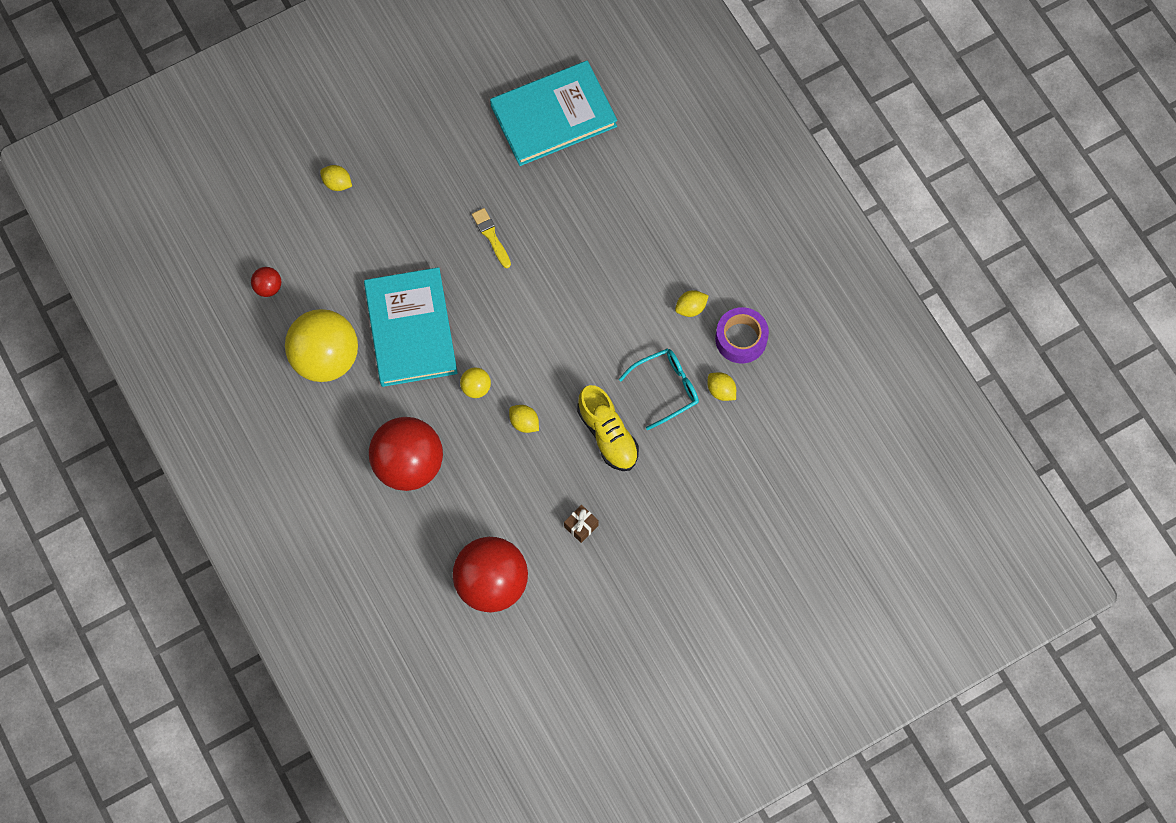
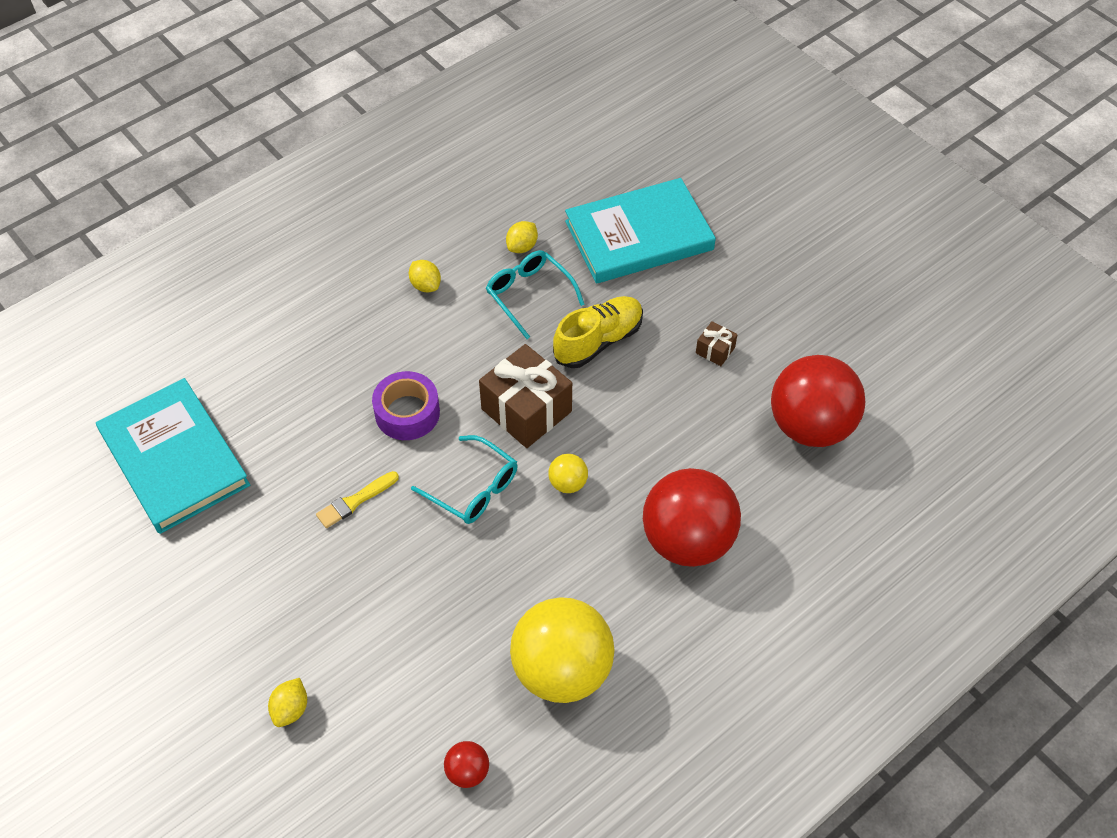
camera: 100 degrees left, 15 degrees down
(411, 329) = (501, 572): turquoise book -> turquoise book (639, 235)
(485, 320) = (474, 489): none -> turquoise glasses
(524, 422) = (602, 425): yellow lemon -> none
(549, 368) = (526, 410): none -> brown gift
(741, 339) = (456, 237): purple tape -> purple tape (407, 413)

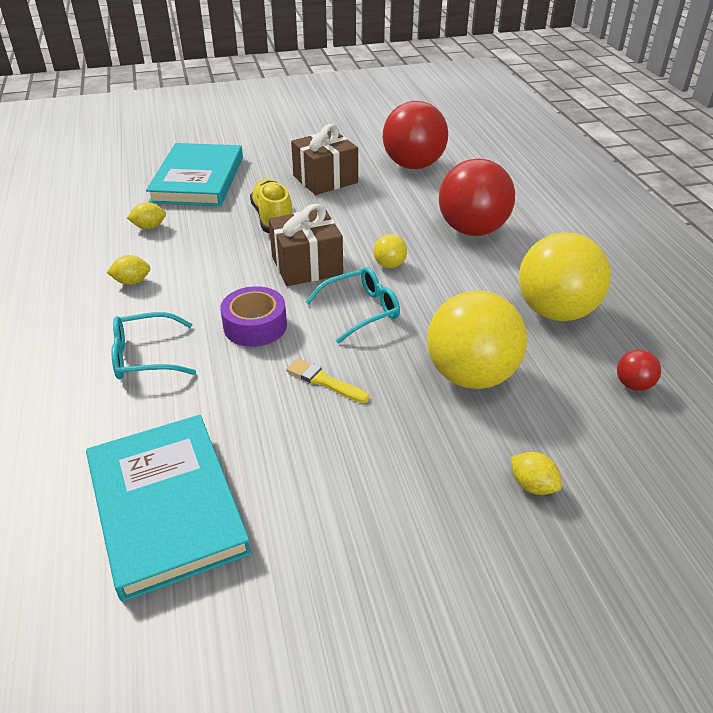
camera: 65 degrees left, 15 degrees down
(174, 459) = (166, 506): turquoise book -> turquoise book turned 75 degrees clockwise
(355, 501) = (324, 381): yellow brush -> yellow brush turned 135 degrees clockwise
(416, 618) = (471, 375): none -> yellow ball
(522, 247) = (149, 227): yellow lemon -> yellow lemon turned 75 degrees counterclockwise
(529, 295) = (199, 236): turquoise glasses -> turquoise glasses (144, 356)
(715, 350) = (325, 179): brown gift -> brown gift, size x2.17

